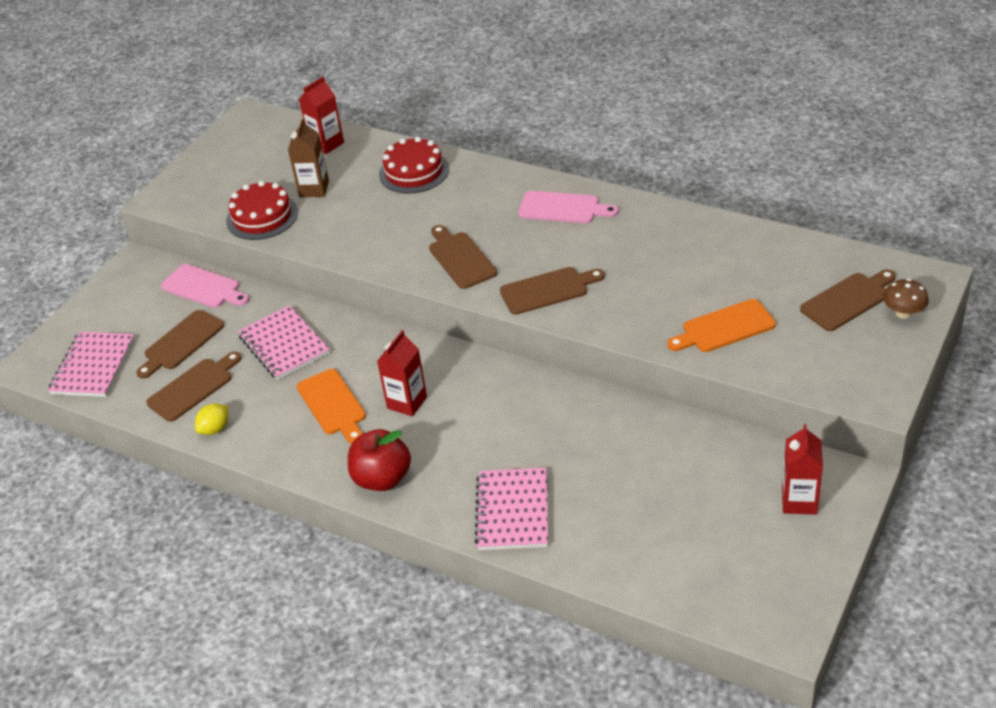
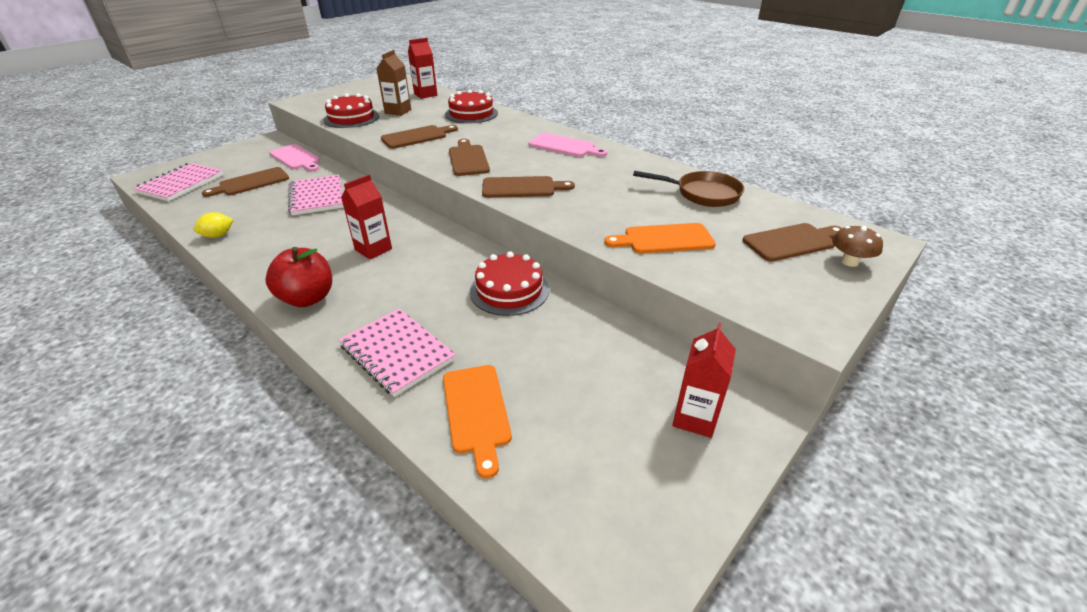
camera: 10 degrees right, 5 degrees down
(193, 387) = (231, 208): brown cutting board -> brown cutting board (417, 137)
(333, 405) = (317, 239): orange cutting board -> orange cutting board (476, 412)
(513, 511) = (397, 353): pink notebook -> pink notebook turned 60 degrees counterclockwise
(581, 416) = (509, 290): none -> red cake
(744, 252) = (702, 194): none -> brown pan

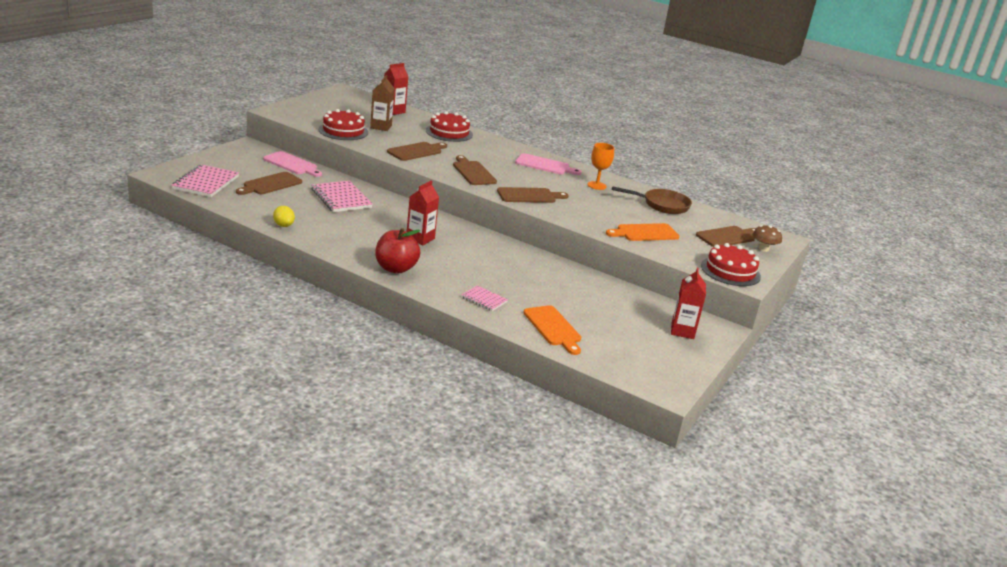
camera: 15 degrees left, 10 degrees down
(218, 235) = (283, 225): yellow lemon -> yellow lemon turned 75 degrees counterclockwise
(397, 353) = (484, 299): pink notebook -> pink notebook, size x0.56
(509, 290) = (539, 267): red cake -> red cake (730, 271)
(620, 170) = (596, 185): none -> orange goblet

